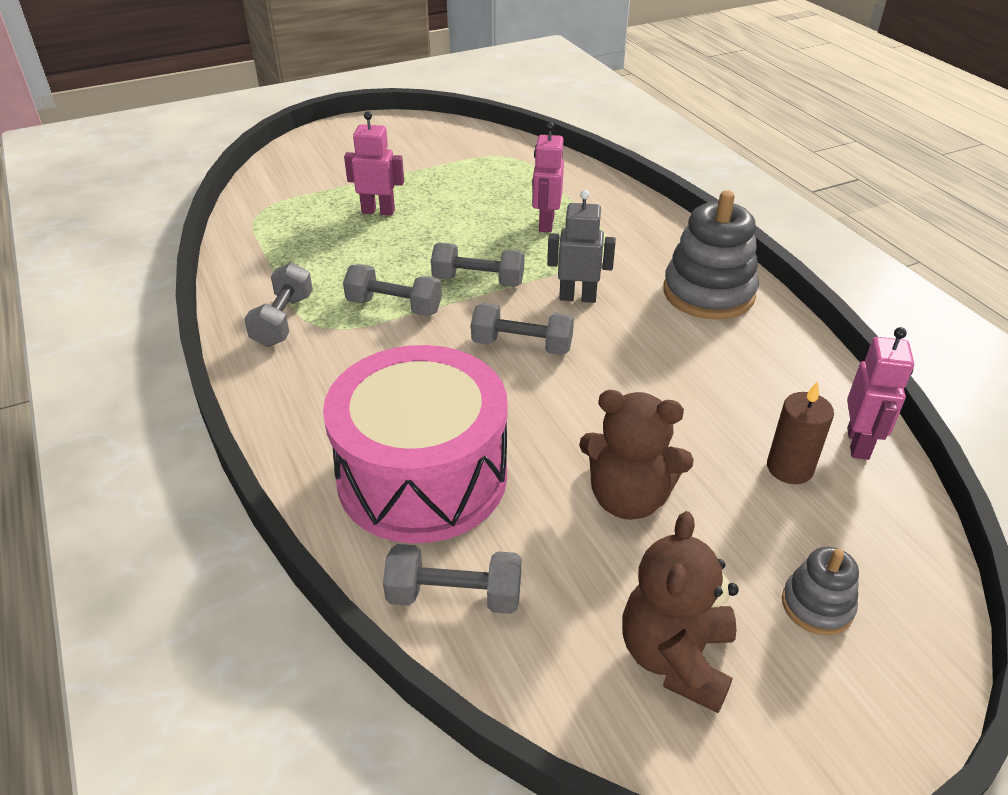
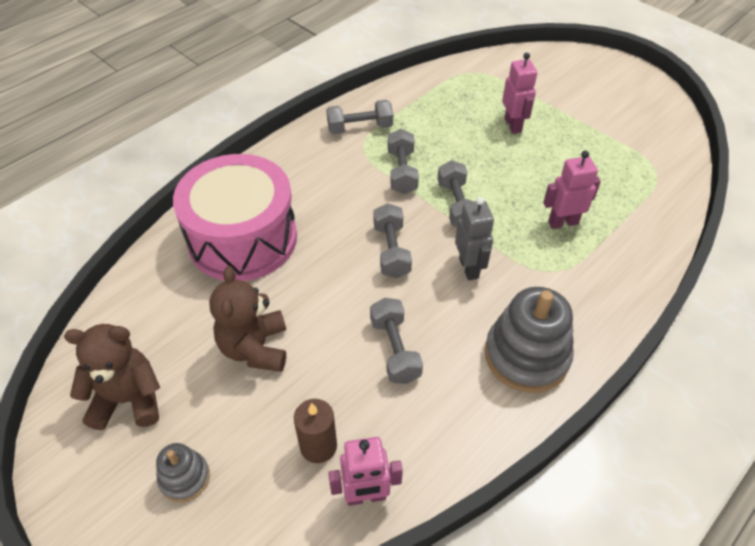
camera: 70 degrees right, 10 degrees up
(454, 596) = (154, 281): grey dumbbell -> grey dumbbell (395, 349)

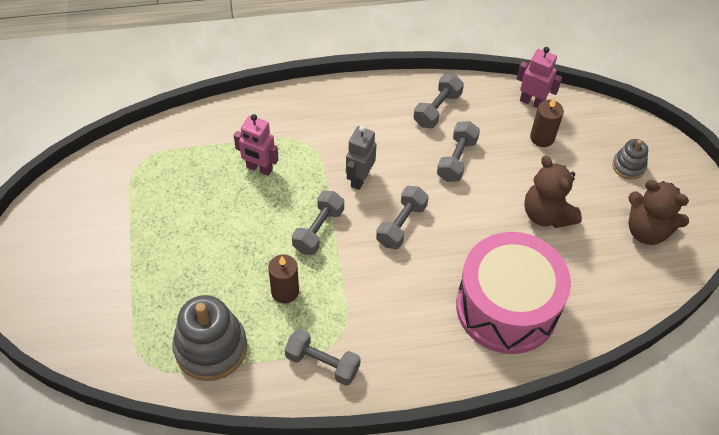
camera: 145 degrees left, 5 degrees up
(255, 348) = (547, 214): brown teddy bear -> brown teddy bear turned 120 degrees clockwise
(402, 172) = (330, 288): grey dumbbell -> grey dumbbell (437, 109)
(433, 152) = (285, 291): none -> brown candle
(513, 125) = (189, 274): pink robot -> none
(526, 355) = (380, 109): grey stacking toy -> grey stacking toy (211, 348)

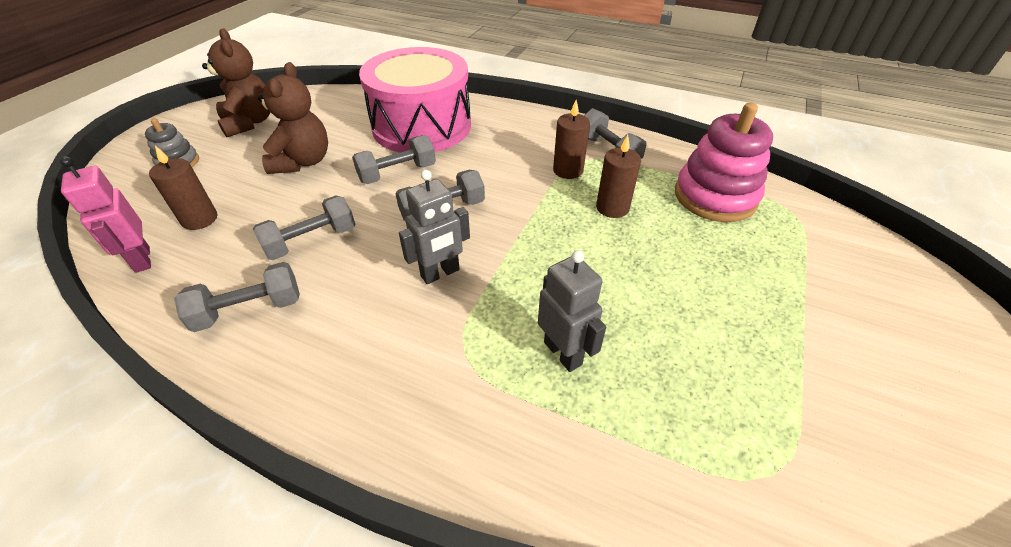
camera: 145 degrees left, 10 degrees down
(211, 348) = (715, 197): grey stacking toy -> pink stacking toy
(259, 168) = (563, 353): pink robot -> grey robot
(318, 230) = (536, 243): grey dumbbell -> grey dumbbell (397, 173)
(342, 317) = (568, 170): none -> brown candle

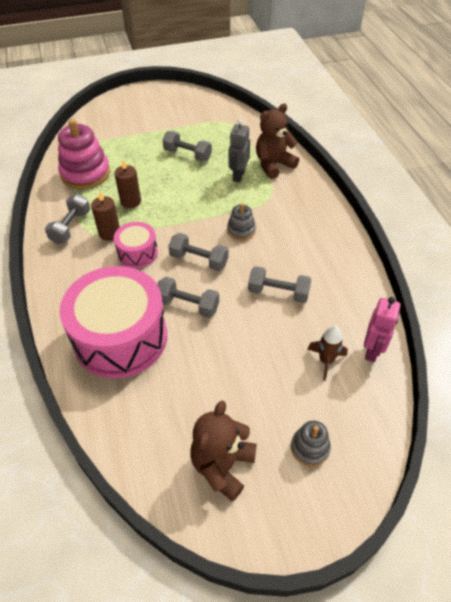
camera: 130 degrees left, 5 degrees up
(199, 219) = (326, 361): brown candle -> brown rocket
(249, 310) = (334, 275): grey dumbbell -> grey dumbbell (187, 155)
(303, 162) = (228, 367): brown teddy bear -> brown teddy bear (273, 165)
(440, 273) = (241, 230): grey robot -> grey stacking toy
(512, 175) = (137, 253): none -> pink drum

